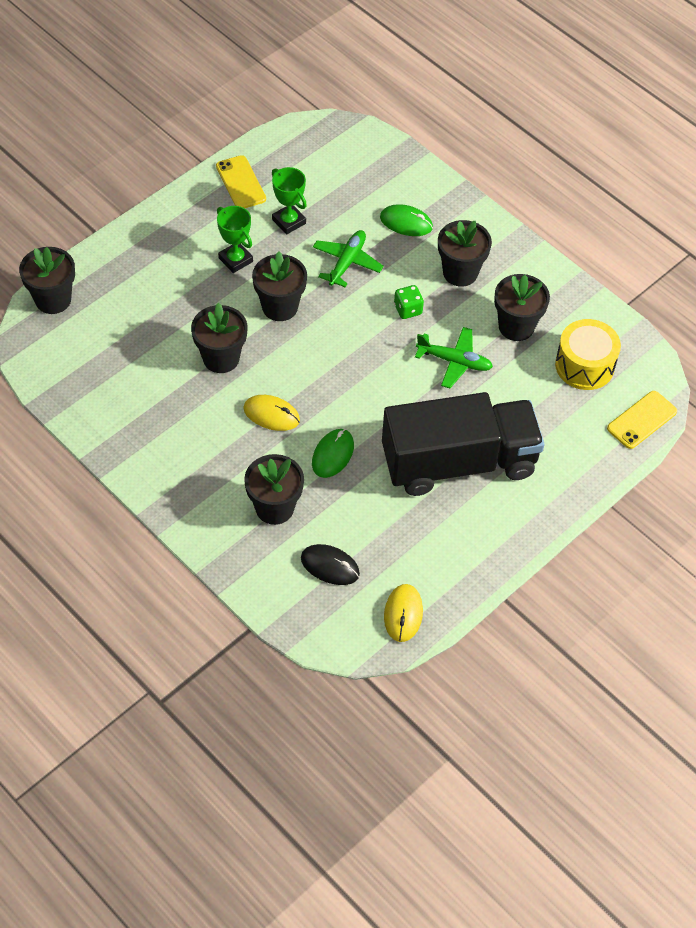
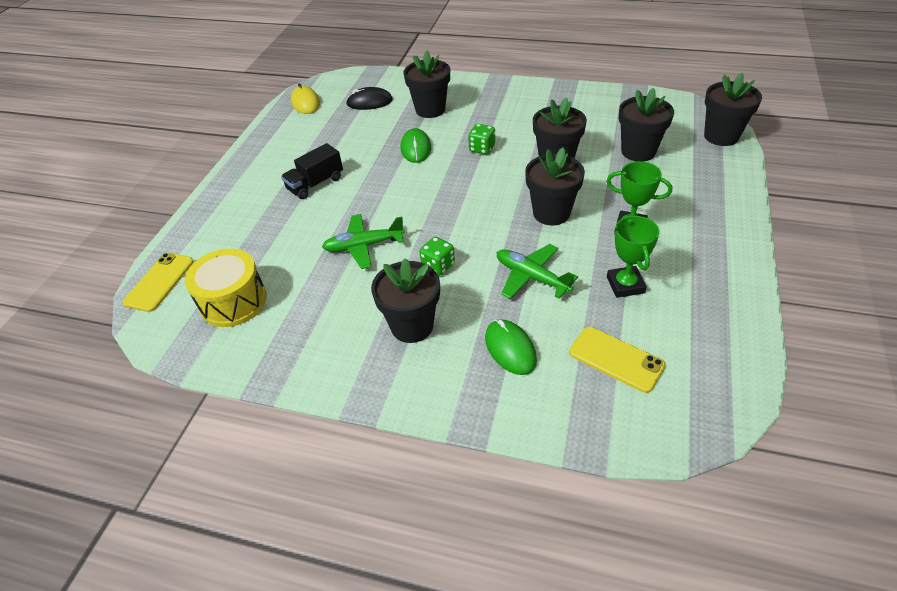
camera: 155 degrees right, 10 degrees down
(241, 183) = (715, 297): yellow phone -> yellow phone (616, 359)
(271, 414) = (482, 149): yellow mouse -> green dice
(289, 221) = (625, 285): green trophy -> green trophy turned 60 degrees clockwise
(347, 262) = (531, 277): green plane -> green plane turned 135 degrees clockwise
(406, 222) = (510, 349): green mouse -> green mouse turned 75 degrees clockwise
(458, 462) = (315, 184): black truck -> black truck, size x0.43
(516, 326) = (321, 303): black flower pot -> black flower pot (638, 151)

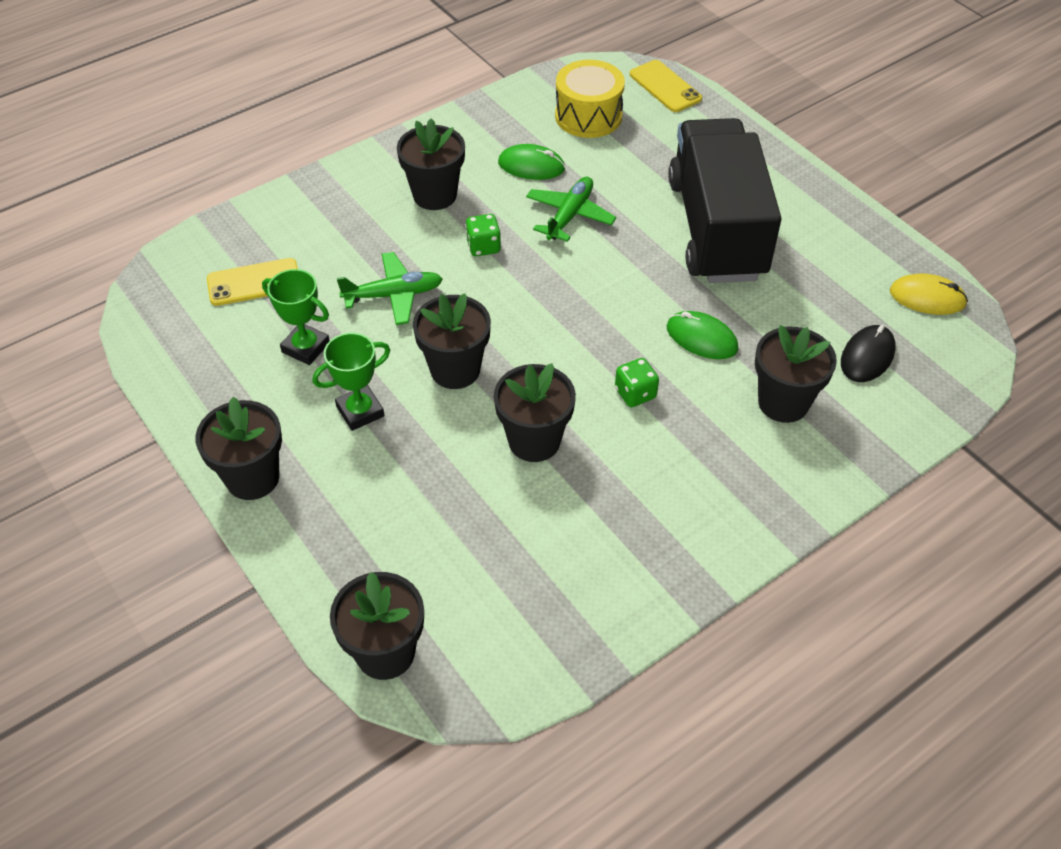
camera: 125 degrees right, 5 degrees up
(315, 184) = (716, 229): black truck -> black truck, size x2.33
(510, 349) = (341, 233): green mouse -> green mouse (531, 166)
(638, 151) = (460, 533): black flower pot -> black flower pot (252, 478)

